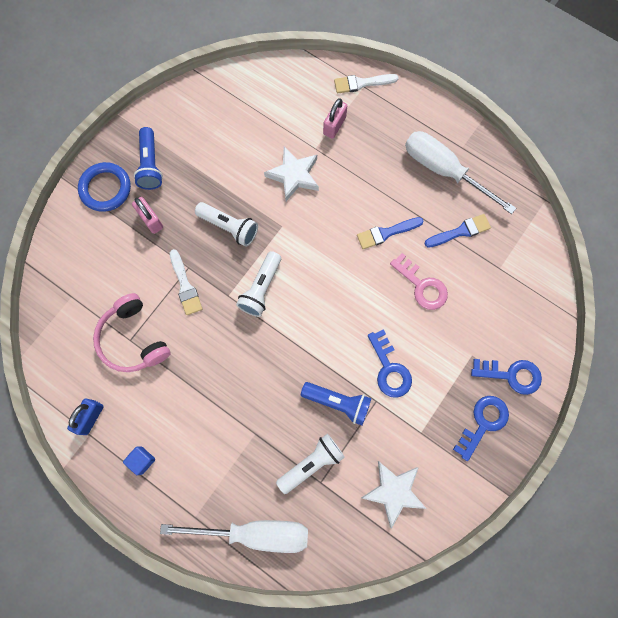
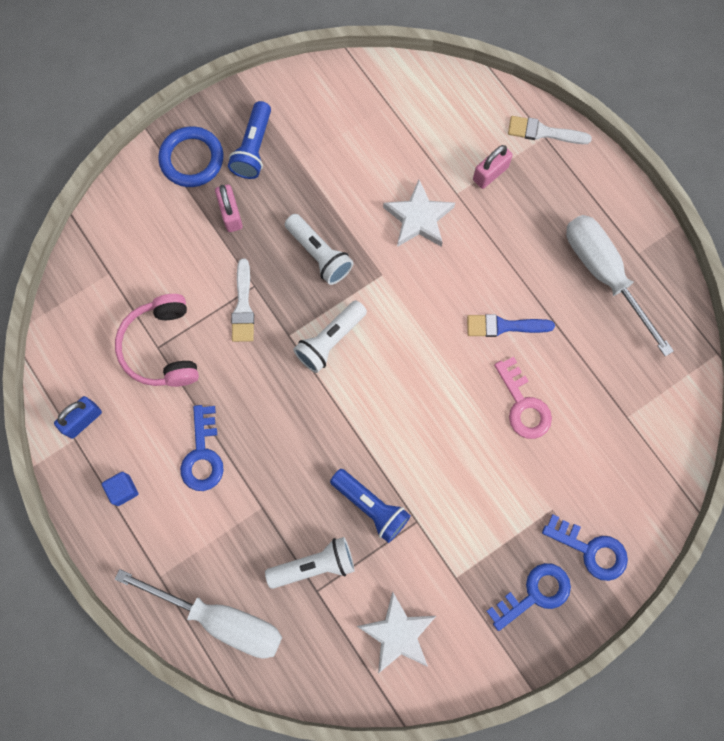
camera: 20 degrees right, 0 degrees up
(389, 369) = (446, 490): blue key -> blue key (202, 455)
(460, 231) = (596, 355): blue brush -> none

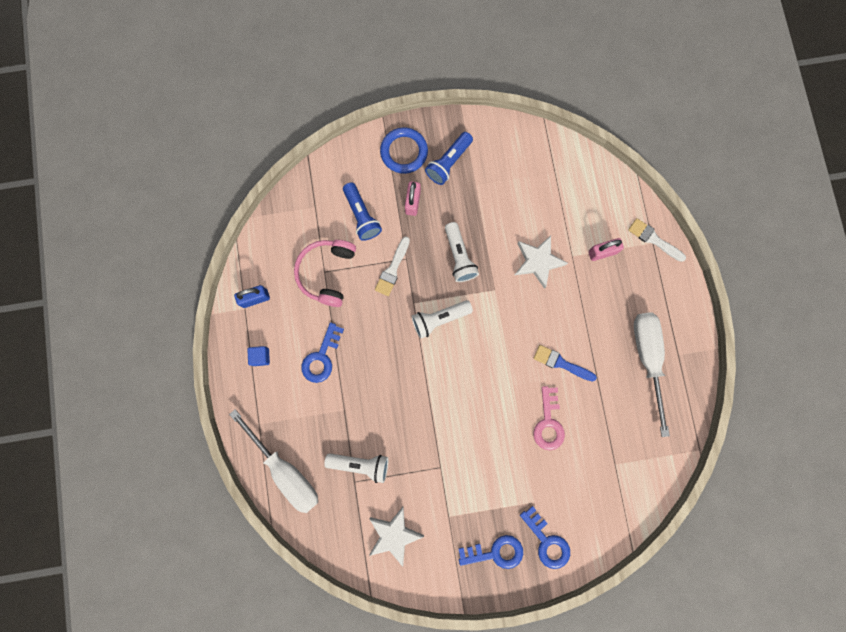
camera: 25 degrees right, 5 degrees up
(371, 506) = (415, 443): blue flashlight -> blue flashlight (361, 216)

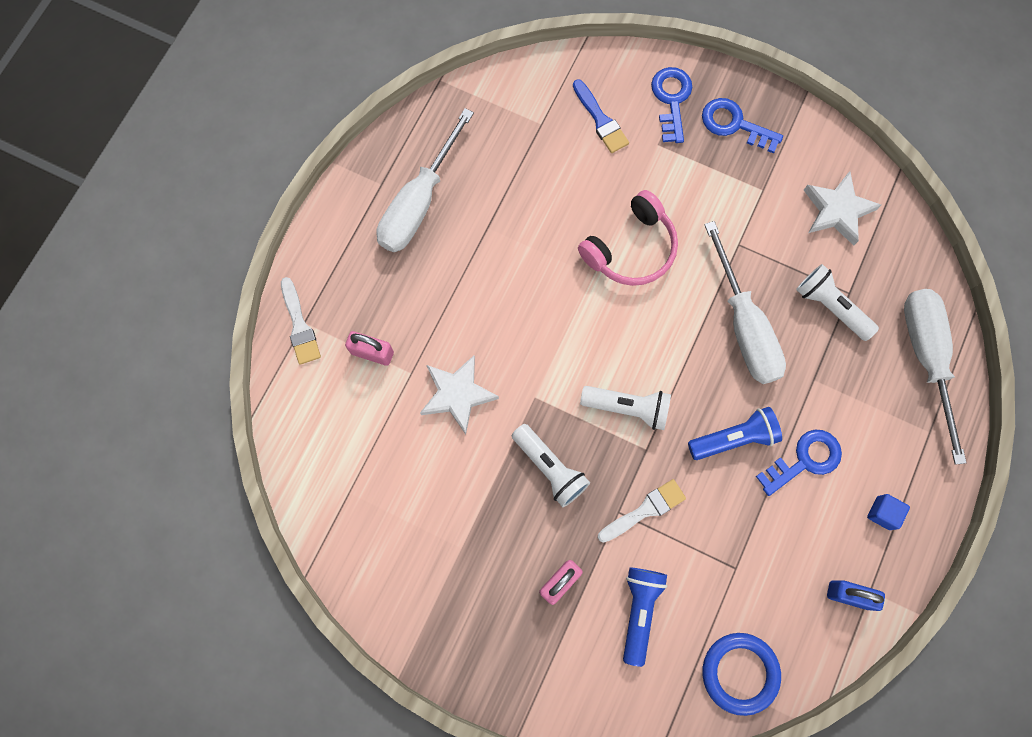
camera: 145 degrees left, 5 degrees down
(327, 273) = (733, 564): pink headphones -> pink headphones (631, 249)
(404, 152) = (523, 662): blue ring -> blue ring (740, 673)
(404, 415) = (744, 326): none -> white screwdriver
(448, 162) = (474, 604): blue flashlight -> blue flashlight (734, 438)
(459, 256) = (550, 468): white flashlight -> white flashlight turned 120 degrees clockwise
(548, 423) = (583, 210): pink key -> none
(561, 363) = (520, 262): blue brush -> blue brush (600, 120)

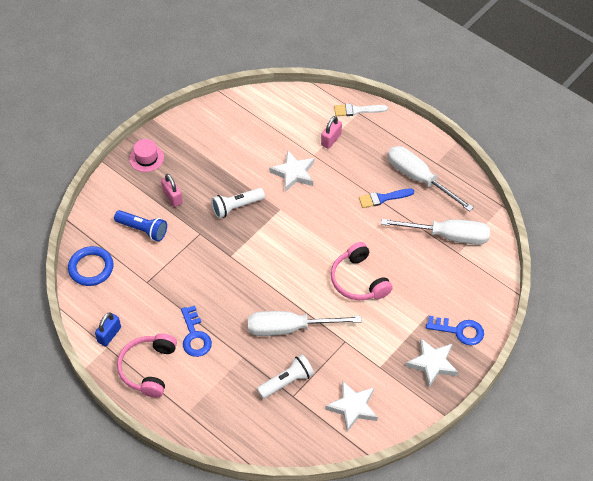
camera: 105 degrees right, 20 degrees down
(489, 657) = (146, 158): none -> pink hat
(600, 120) = (453, 286): blue brush -> blue brush (383, 198)
(627, 408) = (258, 253): white flashlight -> none
(645, 510) = (196, 246): white brush -> none
(734, 124) = (432, 363): blue key -> white star
(734, 438) = (221, 302): blue flashlight -> none
(883, 513) = (148, 368): blue cube -> pink headphones
(926, 358) = (235, 427): white screwdriver -> white screwdriver (448, 236)

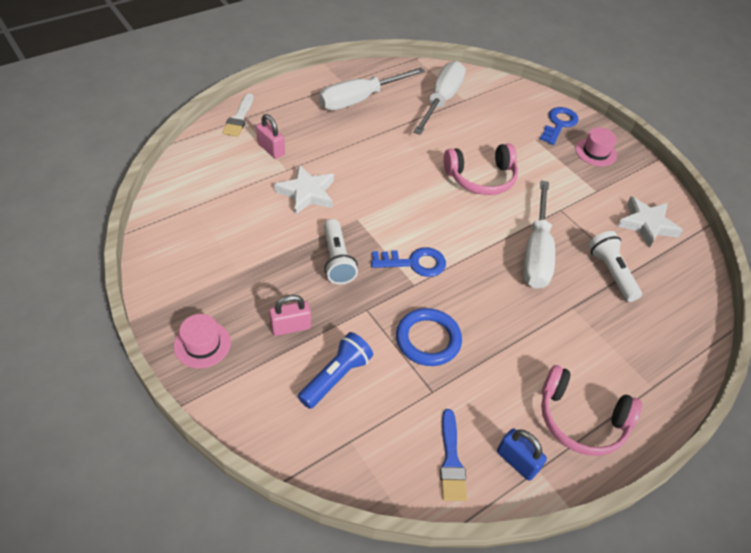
camera: 80 degrees left, 5 degrees down
(91, 268) = (386, 465): blue ring -> blue ring (428, 339)
(195, 336) = (534, 351): blue key -> blue key (414, 263)
(383, 198) = (375, 131): blue brush -> blue brush (451, 460)
(432, 363) = (595, 152): white star -> pink hat

